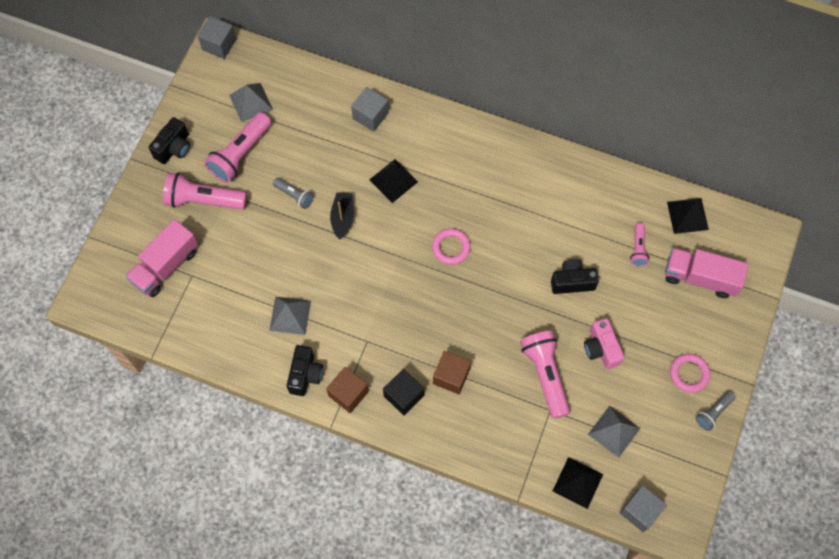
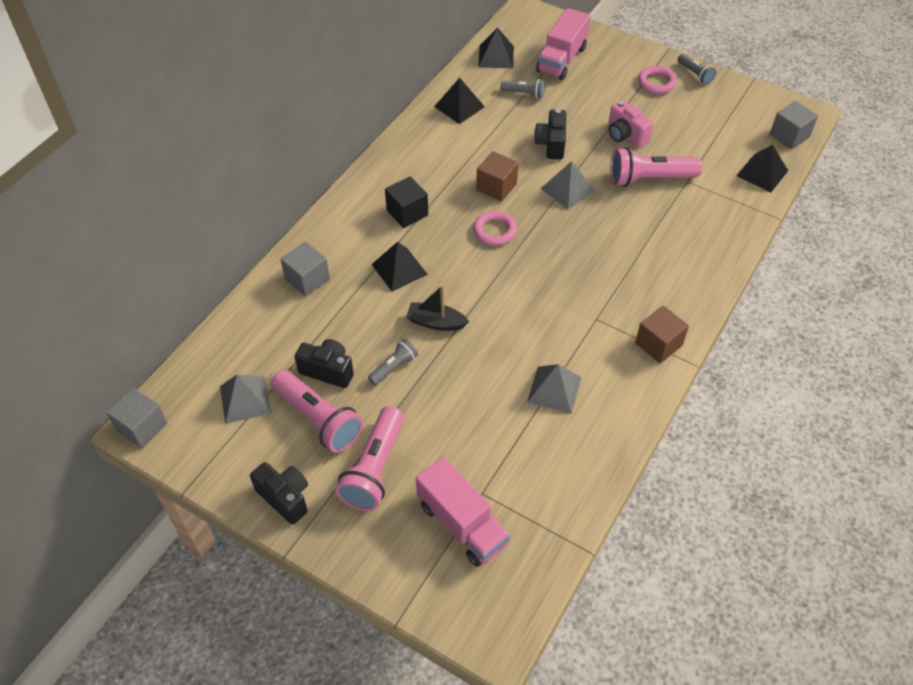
camera: 80 degrees left, 15 degrees down
(305, 375) = (632, 383): black camera -> black camera (328, 370)
(403, 396) = (664, 294): black cube -> black cube (407, 212)
(451, 376) = (645, 251): brown cube -> brown cube (496, 187)
(601, 349) = (625, 135): pink camera -> pink camera turned 60 degrees clockwise
(604, 194) = (459, 106): none -> black pyramid
(614, 431) = (711, 140): grey pyramid -> grey pyramid (567, 189)
(638, 249) = (524, 93): pink flashlight -> grey flashlight

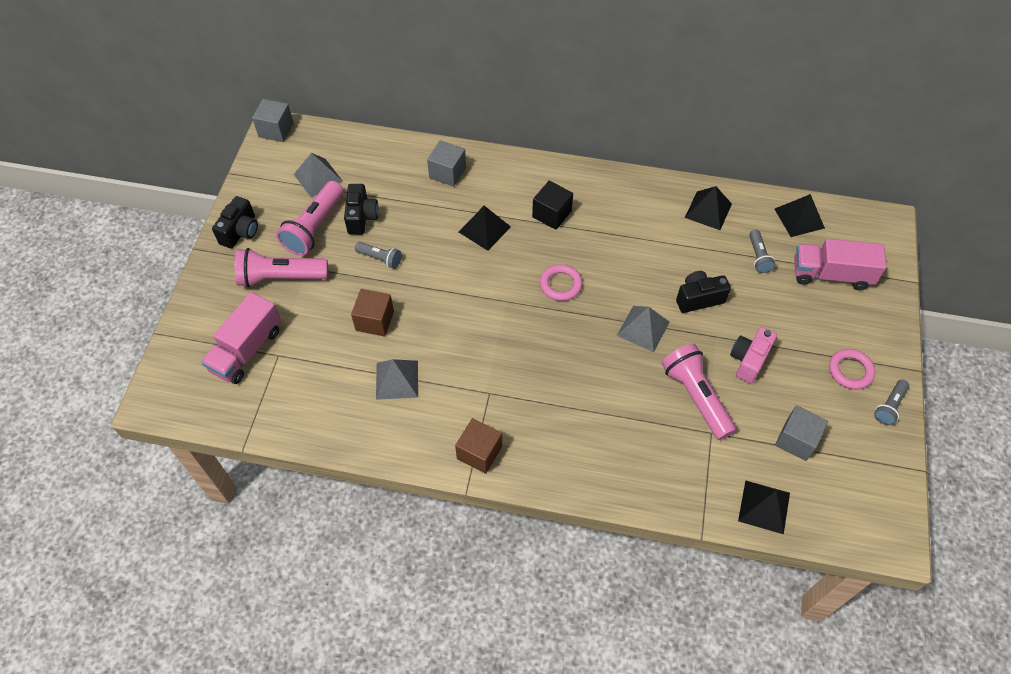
camera: 70 degrees right, 5 degrees up
(436, 322) = (437, 273): black boat -> none
(496, 187) = (616, 270): brown cube -> brown cube (374, 321)
(789, 136) = (843, 526): grey cube -> grey cube (796, 440)

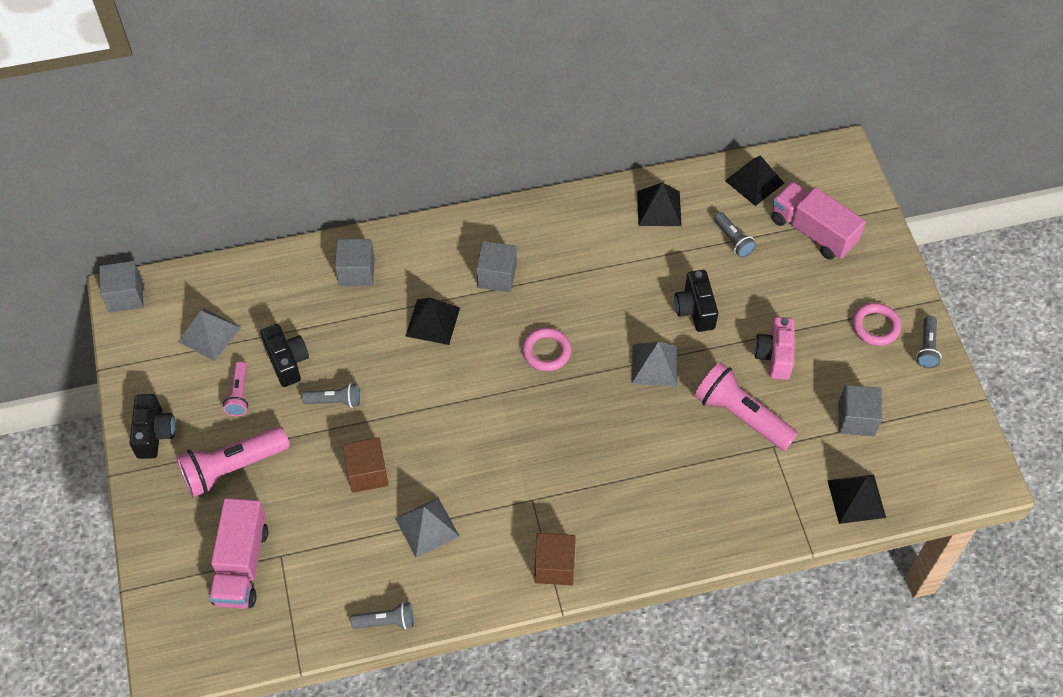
camera: 25 degrees left, 0 degrees up
(314, 227) = (239, 395): pink flashlight -> pink flashlight, size x0.54
(327, 438) = (386, 621): none -> grey flashlight
(551, 214) = (497, 276): black cube -> grey cube
(698, 298) = (695, 310): black camera -> black camera turned 60 degrees counterclockwise
(831, 274) = (812, 231): pink truck -> pink truck turned 60 degrees clockwise

